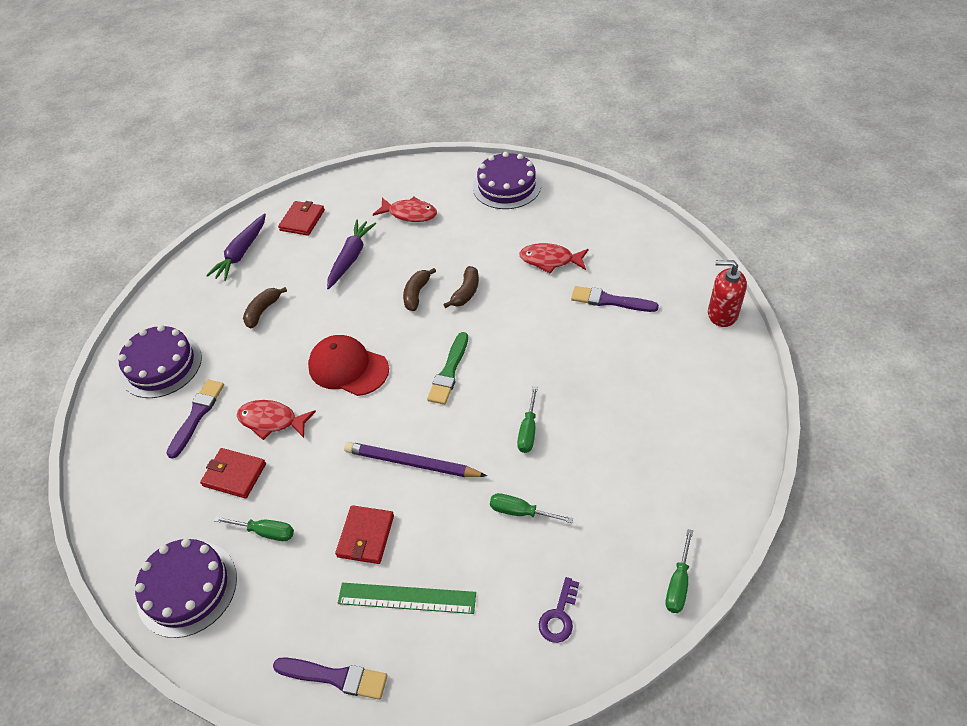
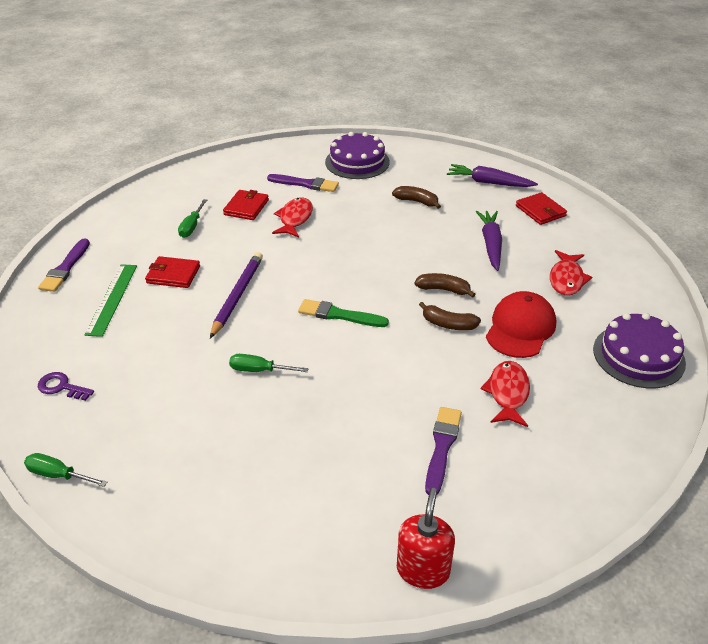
camera: 85 degrees right, 10 degrees down
(187, 588) = (158, 199): purple cake -> none
(302, 220) = (540, 211): red wallet -> red wallet turned 45 degrees clockwise
(348, 368) = (348, 253): red cap -> red cap (520, 328)
(351, 258) = (491, 244): purple carrot -> purple carrot turned 105 degrees counterclockwise
(521, 512) = (169, 364): green screwdriver -> none

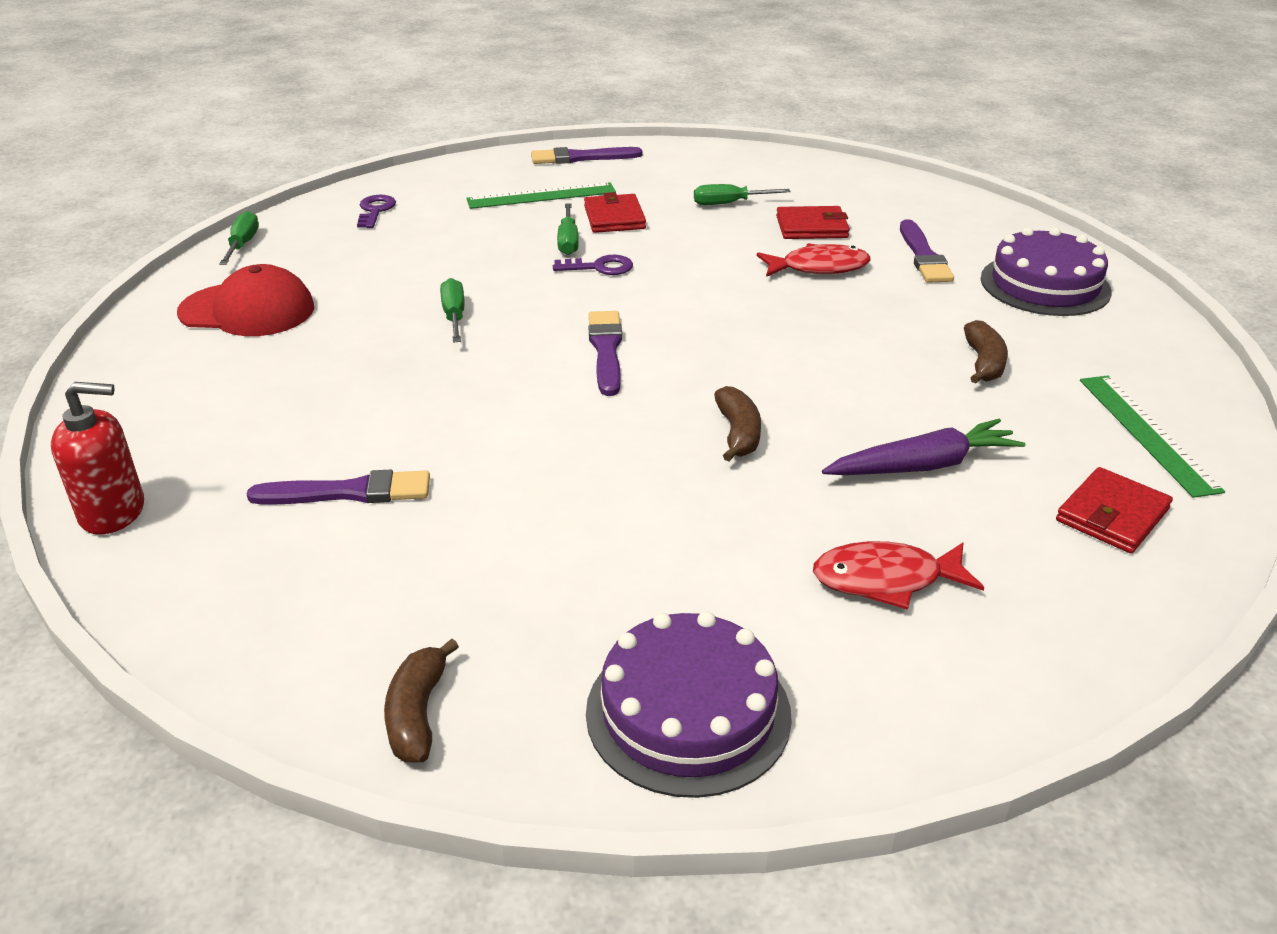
camera: 70 degrees right, 5 degrees down
(191, 301) = (568, 241): none -> green screwdriver
(237, 295) = (600, 267): purple pencil -> purple key
(339, 315) = (606, 350): green brush -> purple brush
(448, 324) = (645, 453): brown banana -> brown banana (417, 714)
(489, 182) = (1146, 433): purple carrot -> green ruler
(507, 393) = (496, 543): red fish -> none
(520, 328) = (683, 536): red cap -> red cap (247, 310)

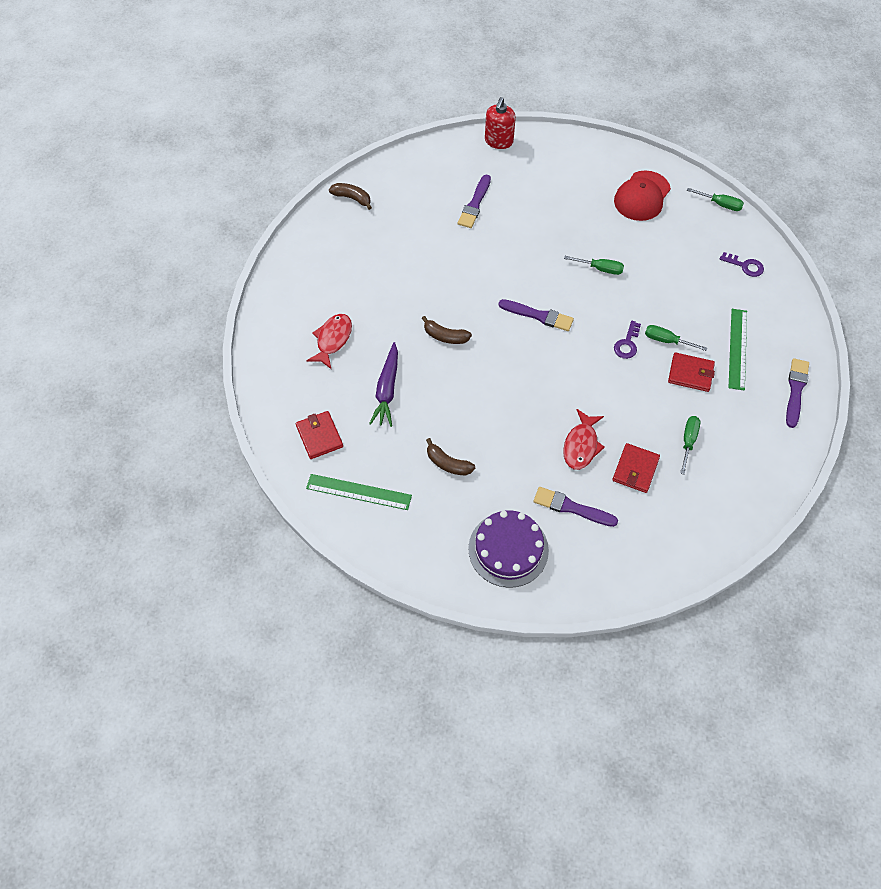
camera: 115 degrees right, 25 degrees up
(688, 713) = (311, 259): purple cake -> none

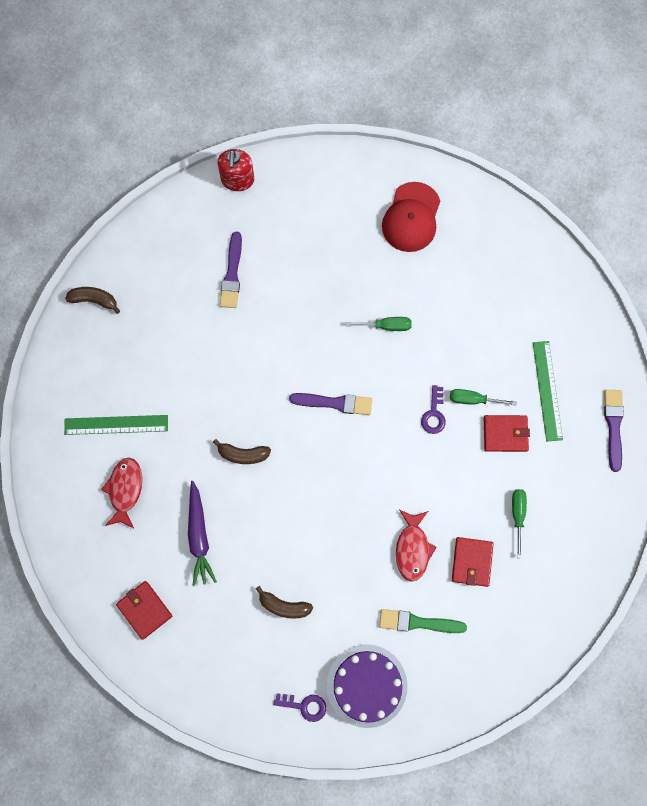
camera: 15 degrees left, 15 degrees up
(359, 491) = (202, 662): green ruler -> green ruler (116, 424)
(571, 507) = (418, 622): purple brush -> green brush
(720, 204) = (497, 207): green screwdriver -> none
(745, 266) = (537, 283): purple key -> purple key (304, 705)

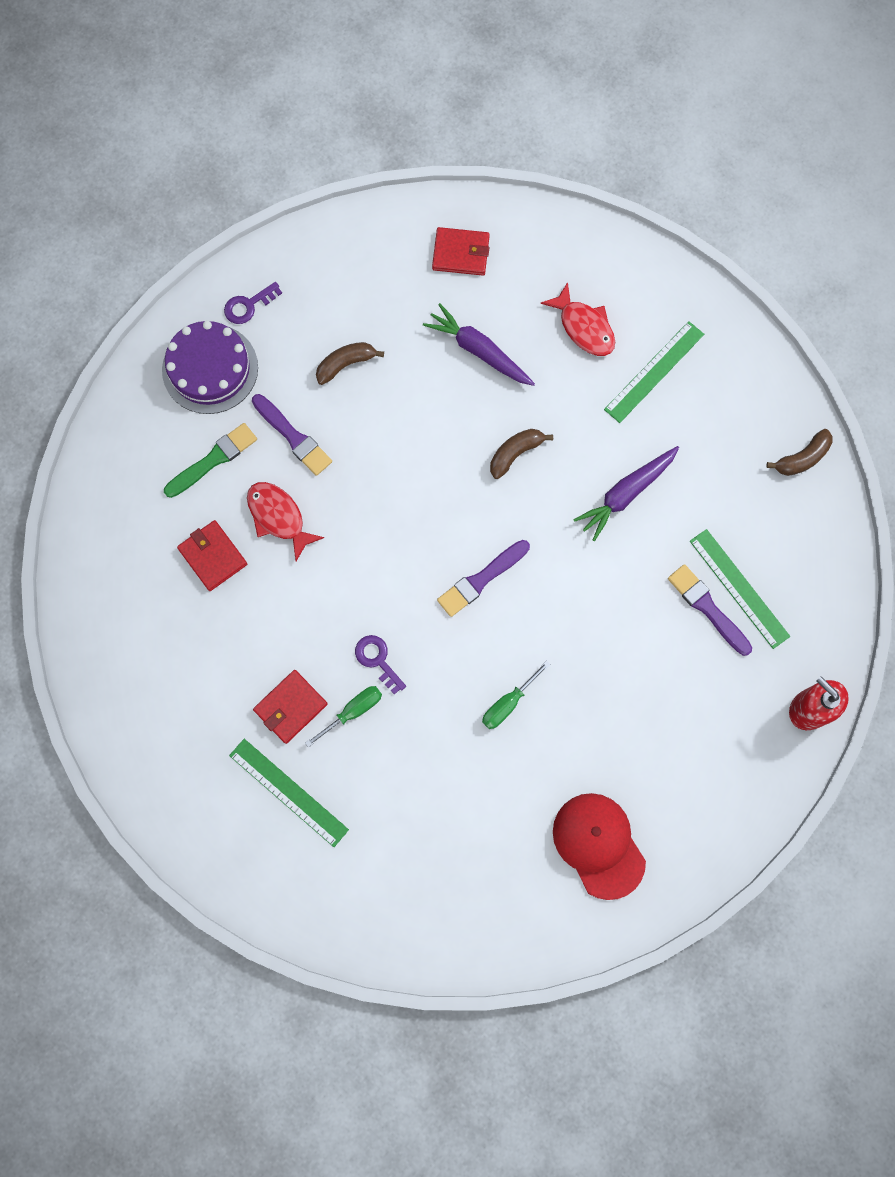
camera: 135 degrees right, 0 degrees up
(204, 268) = (739, 588): none -> green ruler
(208, 373) = (626, 494): none -> purple carrot
(517, 516) = (207, 639): green screwdriver -> none
(613, 426) = (190, 819): purple brush -> purple brush (293, 437)

